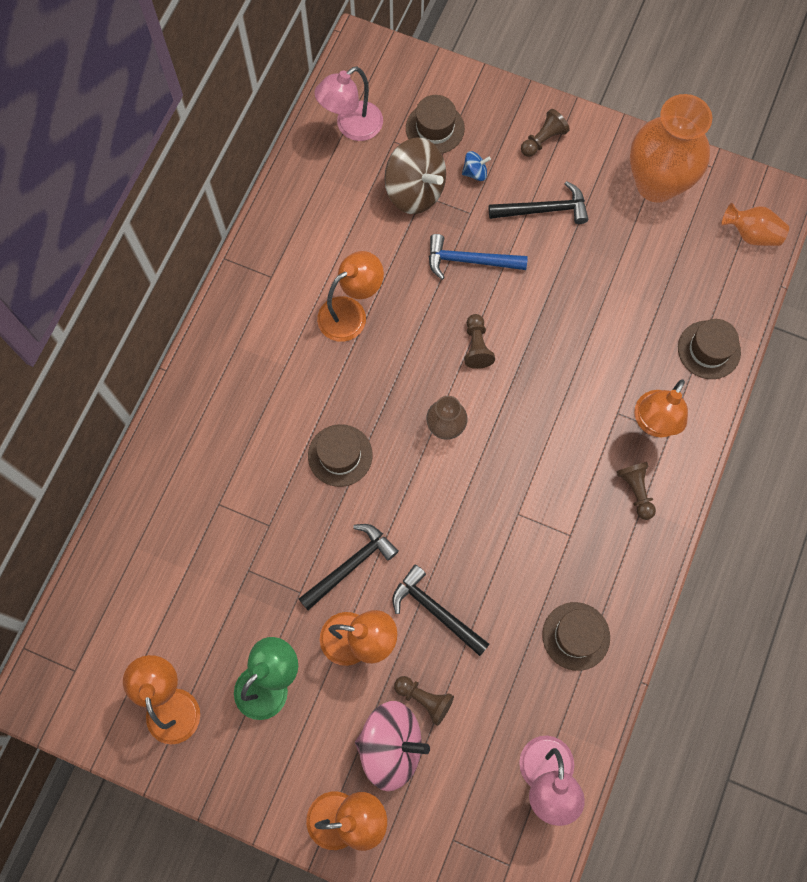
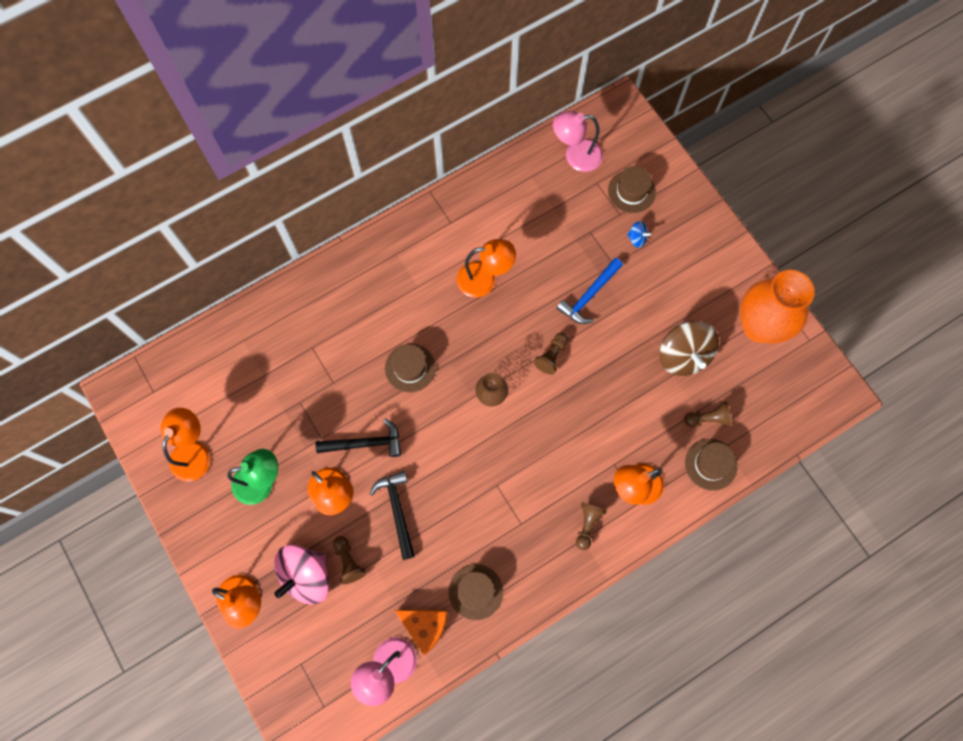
camera: 35 degrees right, 0 degrees up
(391, 746) = (306, 576): pink spinning top -> pink spinning top turned 90 degrees clockwise
(415, 191) = (587, 225): brown spinning top -> brown spinning top (683, 356)
(469, 261) = (589, 295): blue hammer -> blue hammer turned 90 degrees counterclockwise
(543, 140) = (701, 245): brown pawn -> brown pawn (707, 419)
(543, 210) = (666, 293): black hammer -> none
(551, 708) = (424, 626): none -> orange cheese
(751, 234) = (802, 405): orange vase -> none

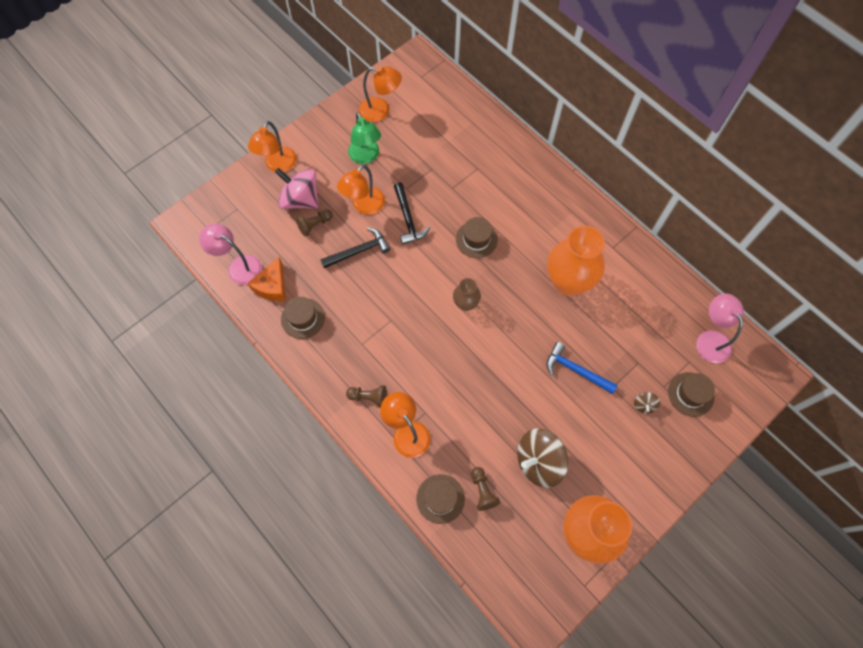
camera: 80 degrees right, 5 degrees down
(484, 279) = (568, 282): orange lamp -> orange vase
(551, 356) = (511, 346): brown pawn -> none
(637, 238) = (644, 405): blue spinning top -> brown spinning top

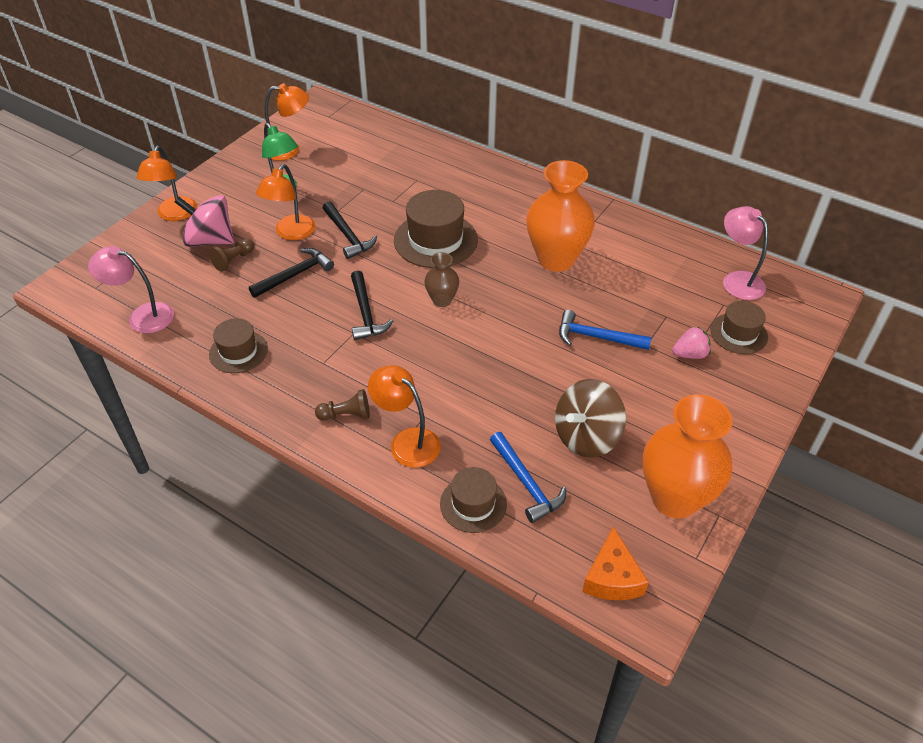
camera: 15 degrees left, 20 degrees down
(272, 286) = (191, 327): orange cheese -> orange cheese (612, 577)
(404, 303) = (365, 313): none -> black hammer
(476, 239) = (435, 240): brown hat -> brown hat, size x1.65
(483, 491) = (526, 483): brown pawn -> blue hammer
(644, 405) = (690, 354): brown spinning top -> pink strawberry

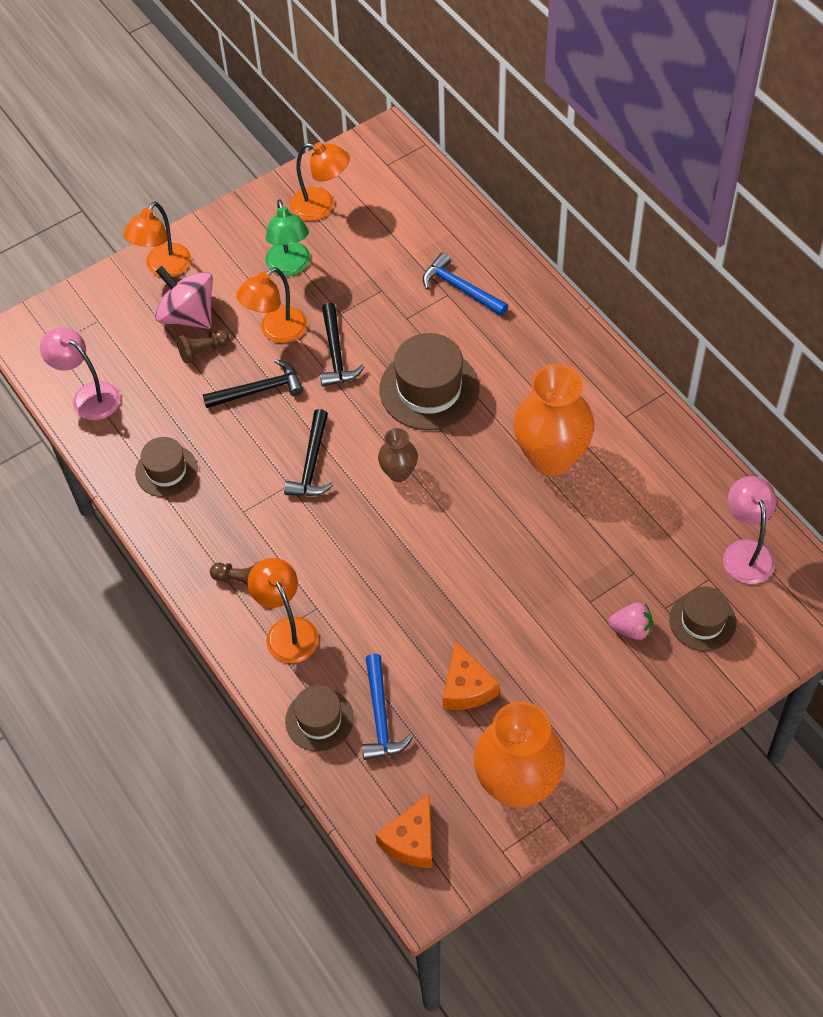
camera: 25 degrees right, 10 degrees up
(586, 436) = (466, 687): brown spinning top -> orange cheese
(596, 337) = (541, 574): blue hammer -> blue hammer (460, 288)

